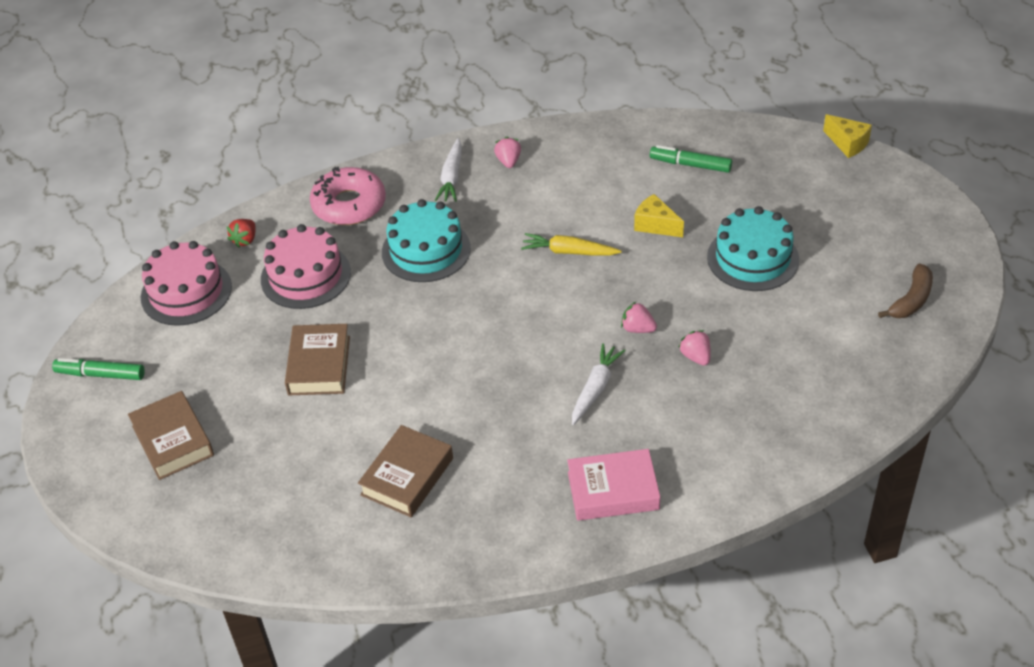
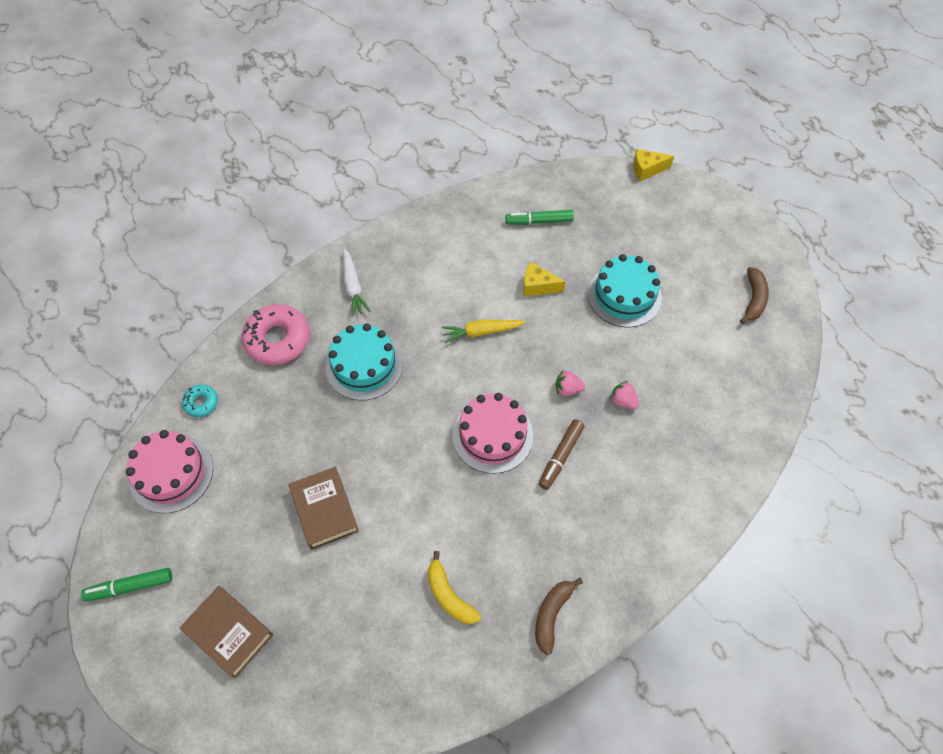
camera: 25 degrees left, 15 degrees up
(245, 240) = (201, 403): red strawberry -> turquoise donut
(305, 276) = (272, 423): pink cake -> pink cake (492, 435)
(407, 476) = (449, 595): brown book -> yellow banana
(508, 161) = (393, 258): pink strawberry -> none
(508, 527) = (551, 614): none -> brown banana
(595, 388) = (560, 456): white carrot -> brown marker
(613, 491) = (617, 549): pink book -> none
(847, 143) = (646, 170): yellow cheese -> yellow cheese turned 150 degrees clockwise

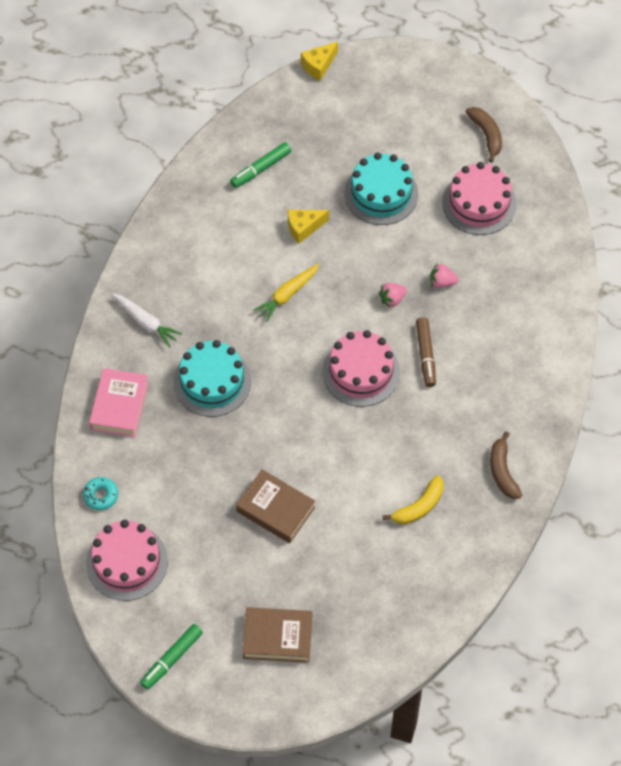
camera: 35 degrees left, 0 degrees up
(278, 339) = (119, 406): pink donut -> pink book
(449, 595) = (419, 507): yellow banana -> yellow banana turned 60 degrees counterclockwise
(706, 352) = (479, 203): none -> pink cake

